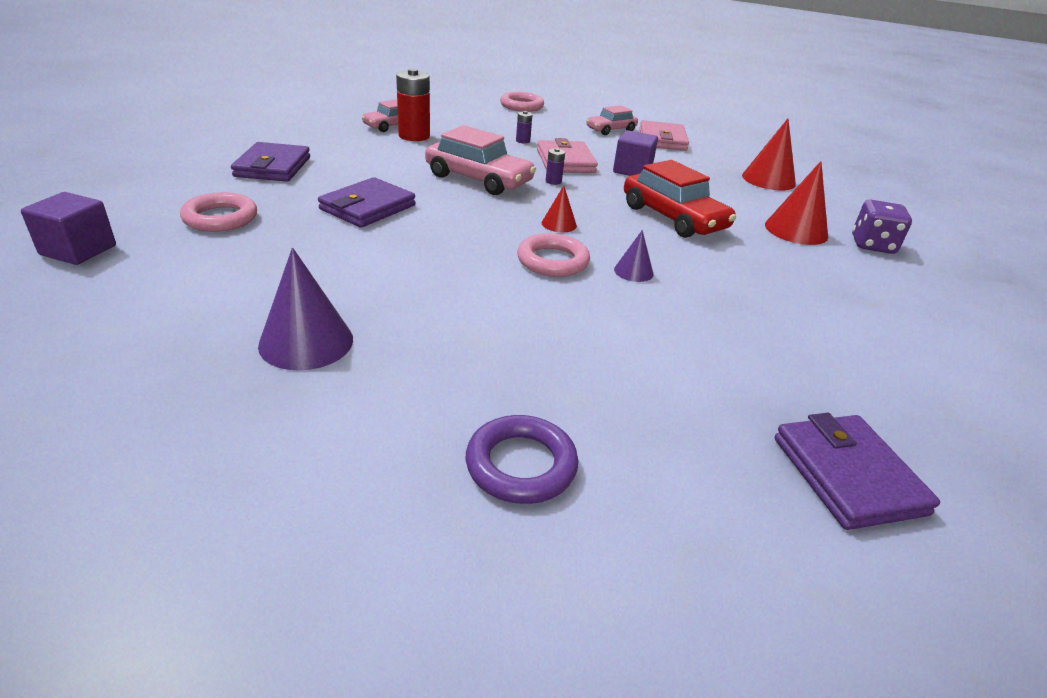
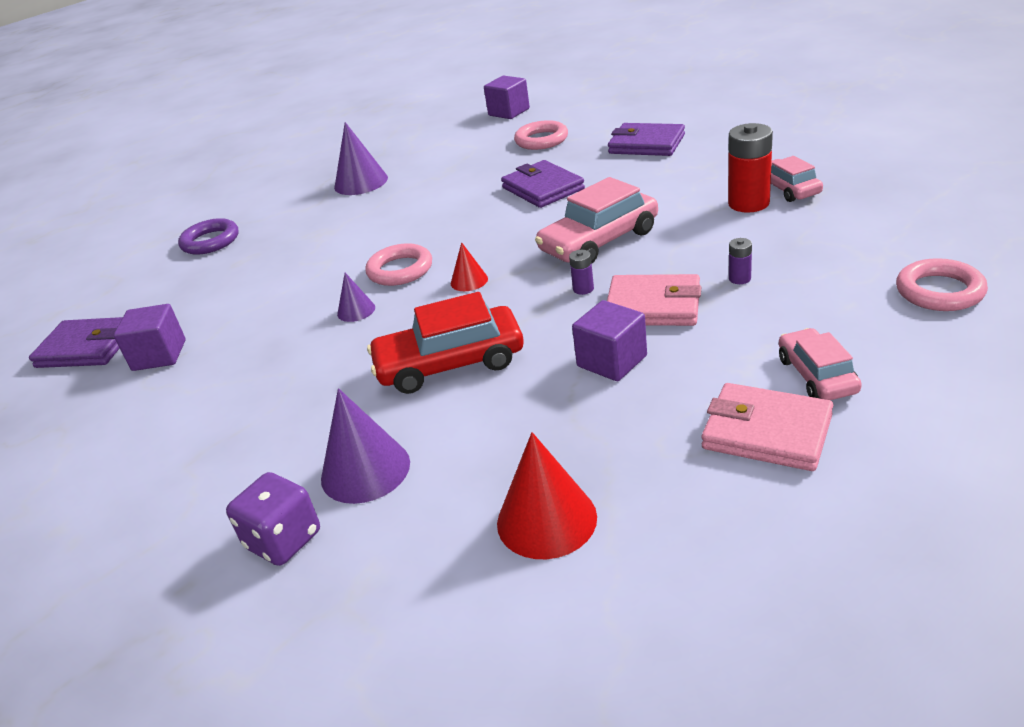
camera: 120 degrees right, 0 degrees up
(796, 230) = (365, 470): red cone -> purple cone
(796, 386) = (159, 355): none -> purple cube

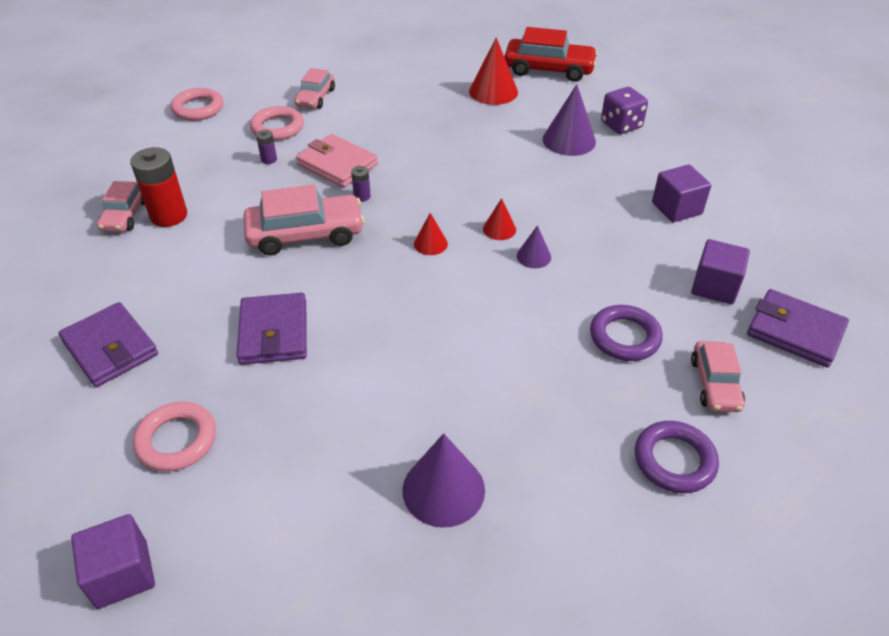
camera: 160 degrees left, 10 degrees up
(173, 287) = (715, 384): none -> pink car
(251, 287) = (624, 337): none -> purple ring
(400, 270) = (477, 285): pink ring -> pink ring (277, 128)
(405, 319) = (499, 229): none -> red cone
(450, 363) = (489, 180): red car -> red car (548, 69)
(612, 361) = (397, 143): purple cube -> purple cube (676, 208)
(766, 432) = (369, 86): pink wallet -> none

